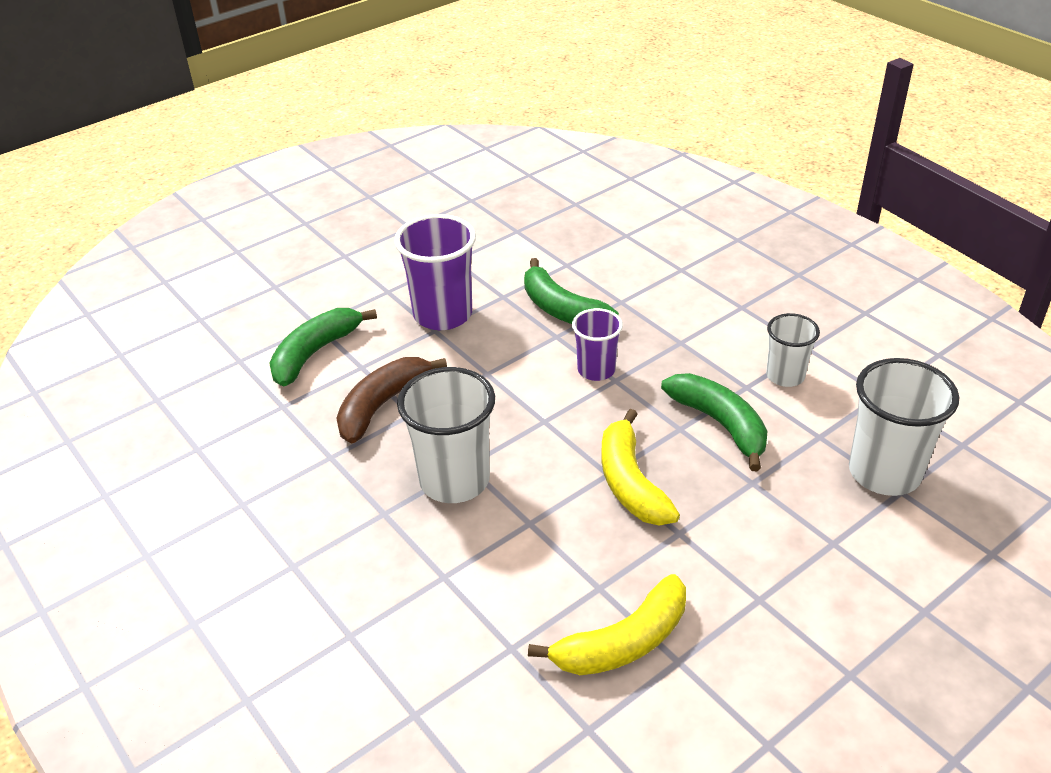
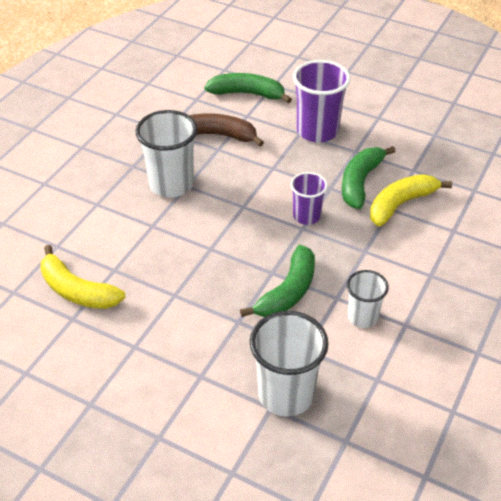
camera: 65 degrees right, 5 degrees up
(630, 482) = (207, 261): yellow banana -> yellow banana (401, 204)

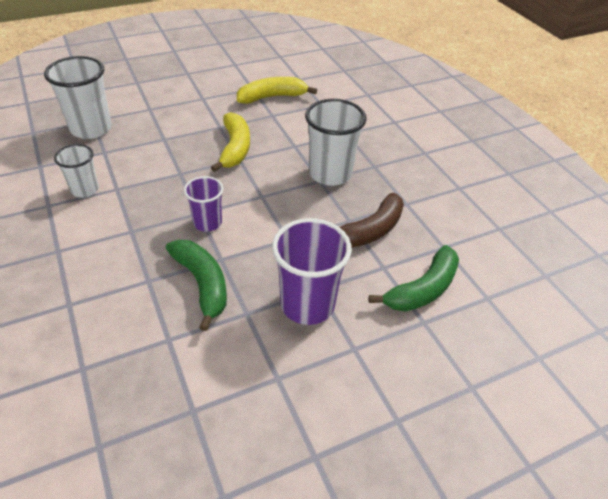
camera: 125 degrees right, 0 degrees up
(288, 292) = (154, 170): green banana -> none
(401, 204) = (143, 292): yellow banana -> yellow banana (235, 148)

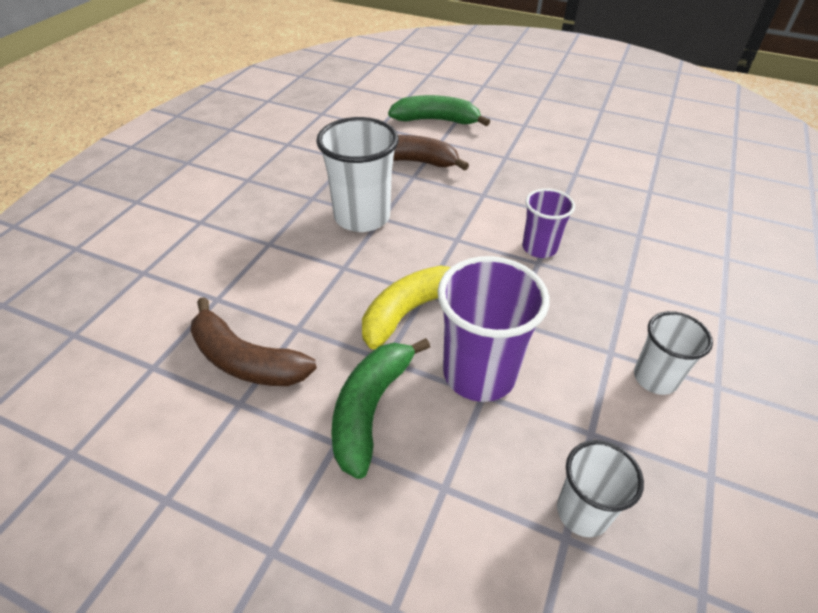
camera: 130 degrees left, 0 degrees up
(91, 129) = (582, 512): white cup -> white cup, size x0.59
(202, 284) = (592, 206): green banana -> green banana (370, 409)
(272, 97) = (245, 360): yellow banana -> brown banana
(307, 304) = (525, 154): purple cup -> purple cup (479, 374)

